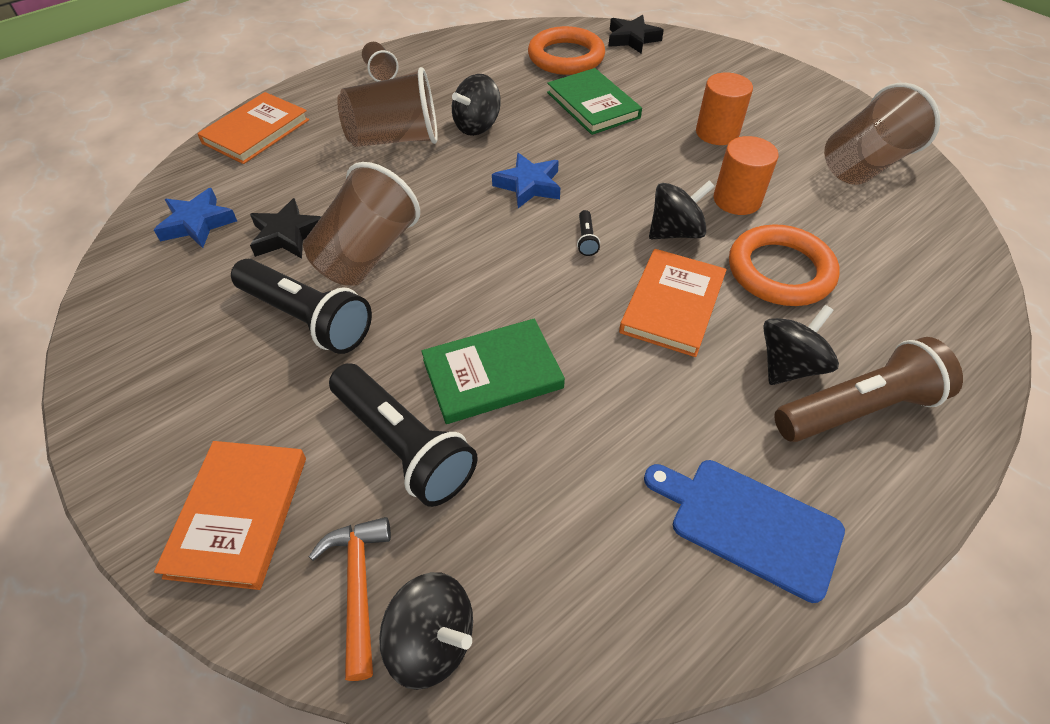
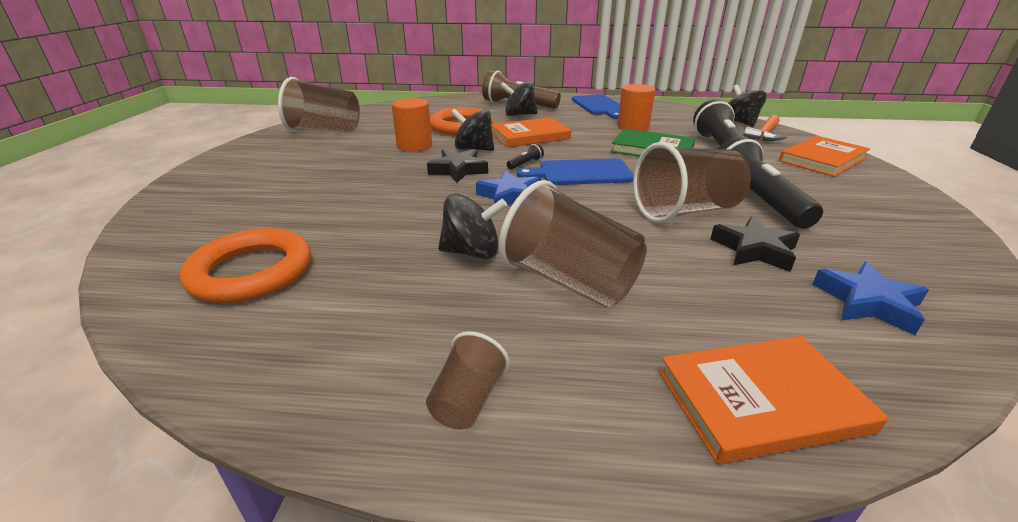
camera: 135 degrees left, 20 degrees down
(515, 258) = (581, 173): none -> blue cutting board
(593, 105) = (352, 218): green book -> none
(632, 39) = (160, 253): black star -> black star (458, 170)
(717, 133) = (337, 167): orange cylinder -> orange cylinder (633, 127)

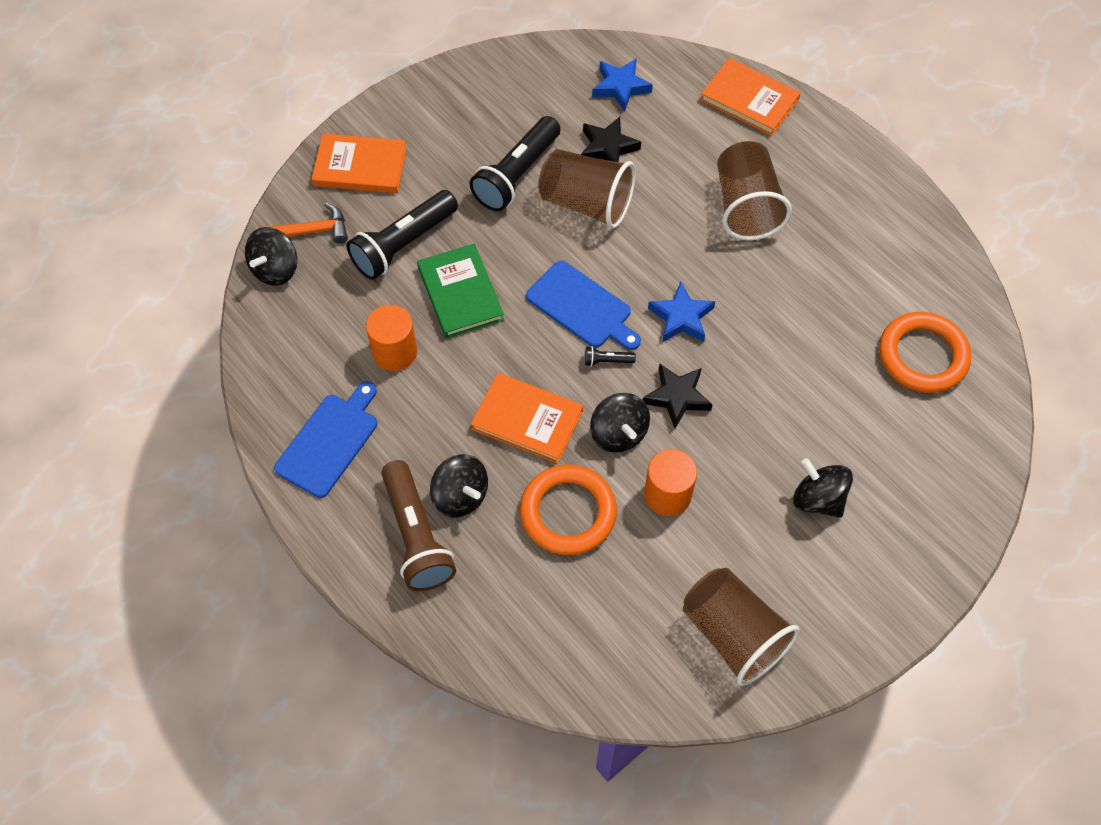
camera: 135 degrees left, 30 degrees up
(468, 400) = (863, 183): brown cup -> none
(472, 252) = (774, 273): black spinning top -> black spinning top (818, 499)

